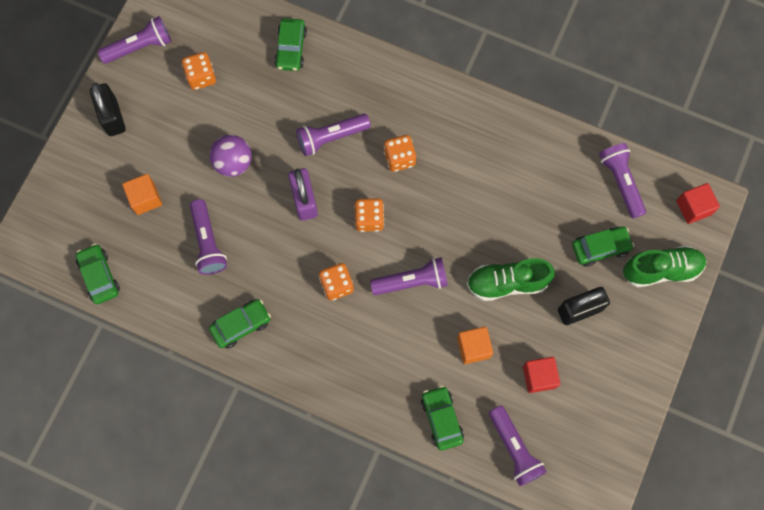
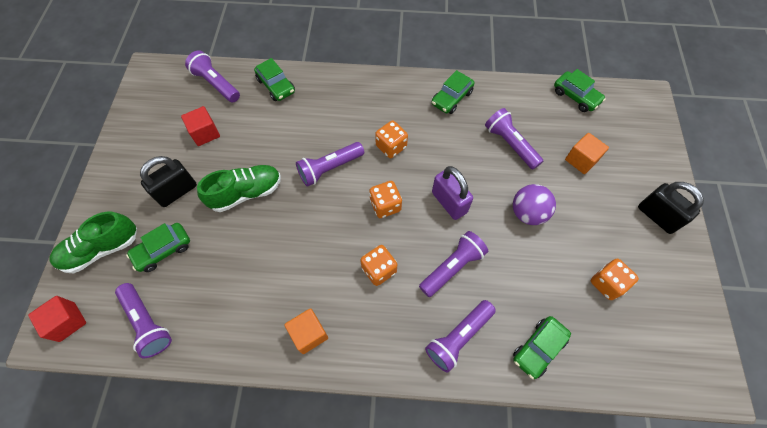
camera: 160 degrees right, 10 degrees down
(140, 47) = (684, 293): purple flashlight -> purple flashlight (458, 337)
(291, 49) = (538, 348): green car -> green car turned 120 degrees counterclockwise
(473, 347) = (263, 137): orange cube -> orange cube (309, 334)

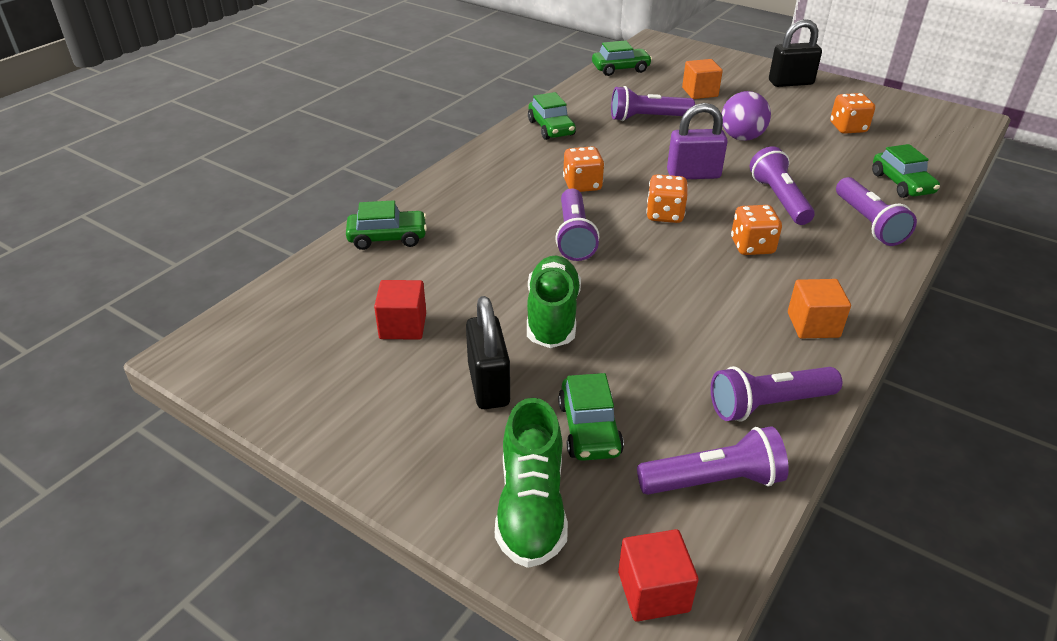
camera: 60 degrees left, 25 degrees down
(216, 84) = (317, 289): purple flashlight -> purple flashlight (768, 404)

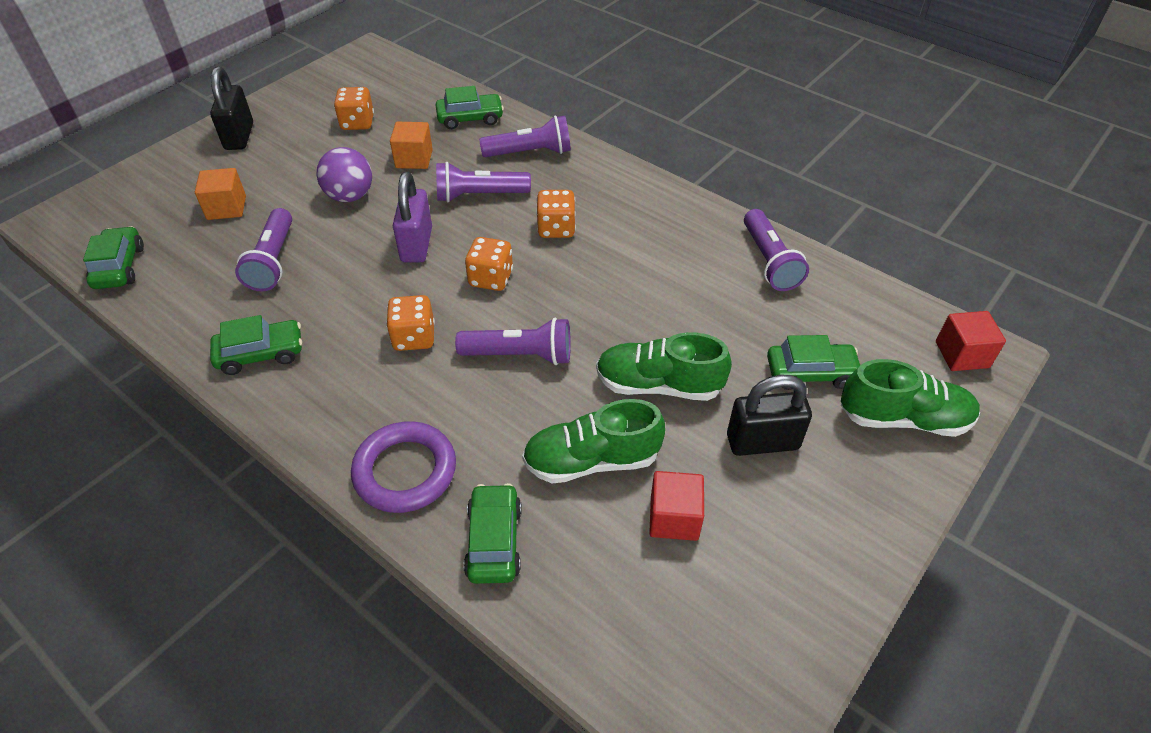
camera: 85 degrees left, 10 degrees up
(449, 195) = (405, 471): none -> purple ring
(462, 280) = (592, 460): none -> green shoe
(713, 481) = (854, 306): purple flashlight -> none
(813, 325) = (672, 217): orange cube -> orange cube (414, 159)

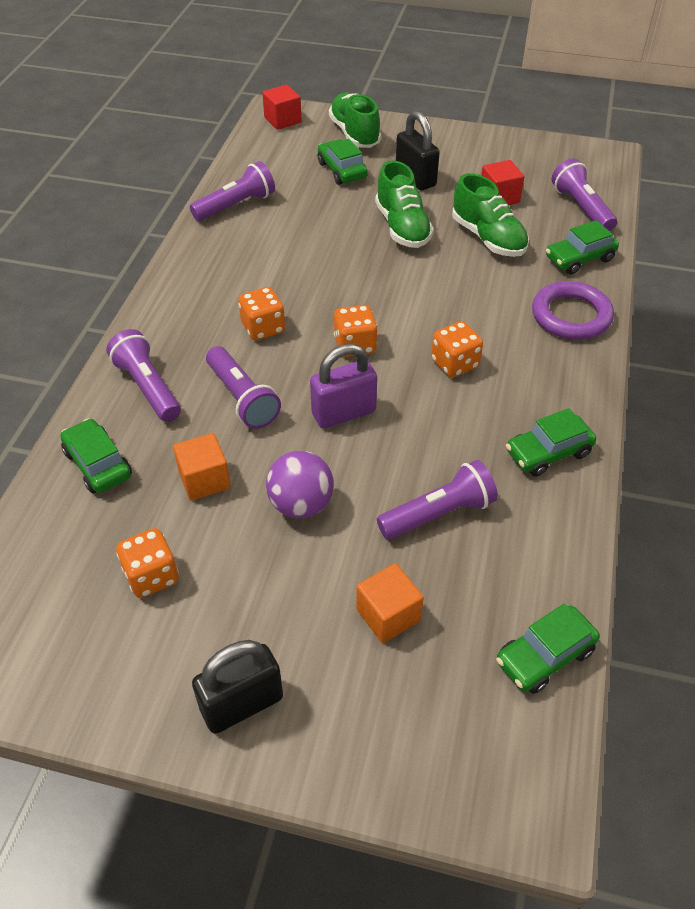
camera: 115 degrees left, 0 degrees up
(261, 354) = (548, 453): green car -> green car turned 75 degrees counterclockwise
(520, 355) = (426, 299): purple flashlight -> purple flashlight (581, 208)

